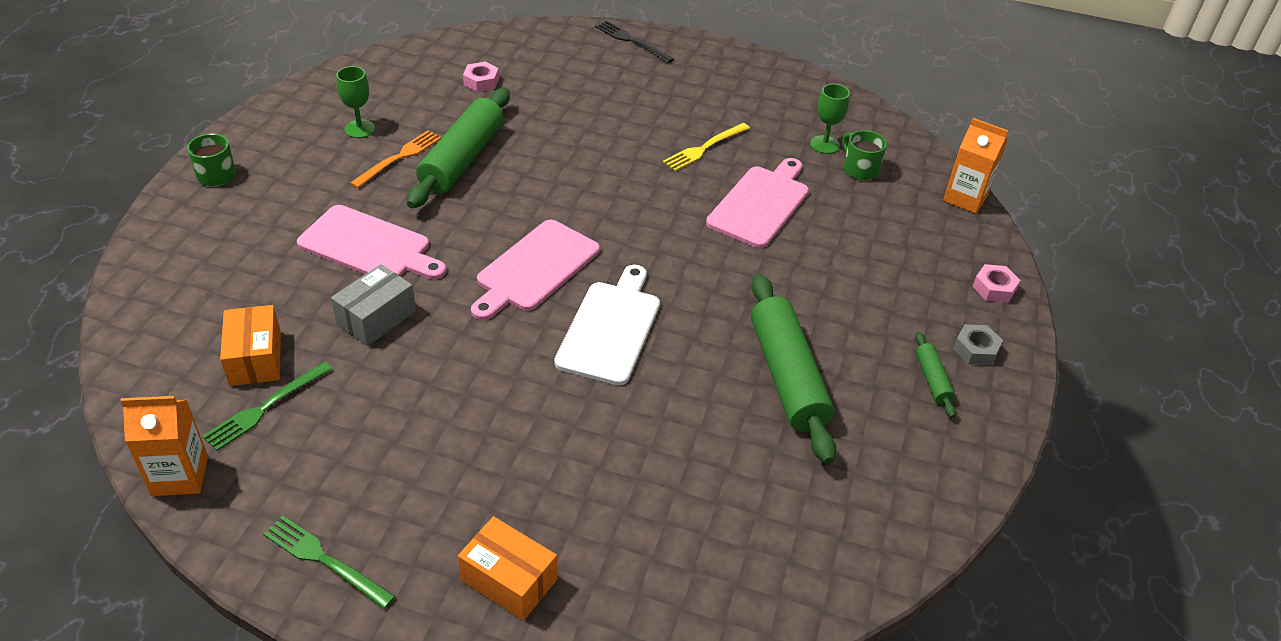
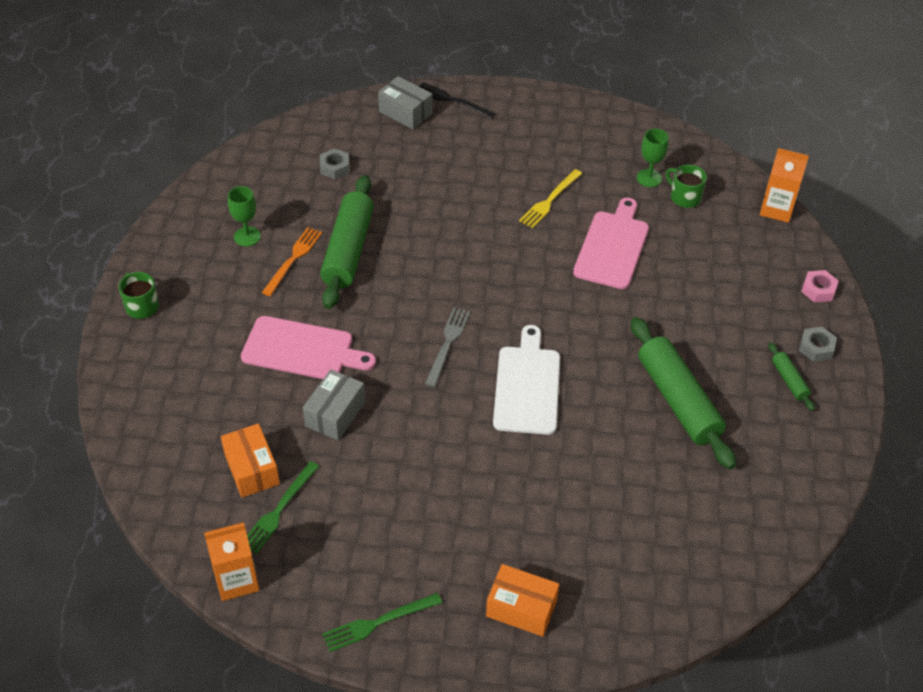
camera: 10 degrees left, 5 degrees up
(325, 560) = (378, 622): green fork -> green fork turned 45 degrees counterclockwise
(481, 81) = (334, 167): pink nut -> grey nut
(535, 268) = (448, 344): pink cutting board -> grey fork
(577, 44) = (405, 112): none -> grey box

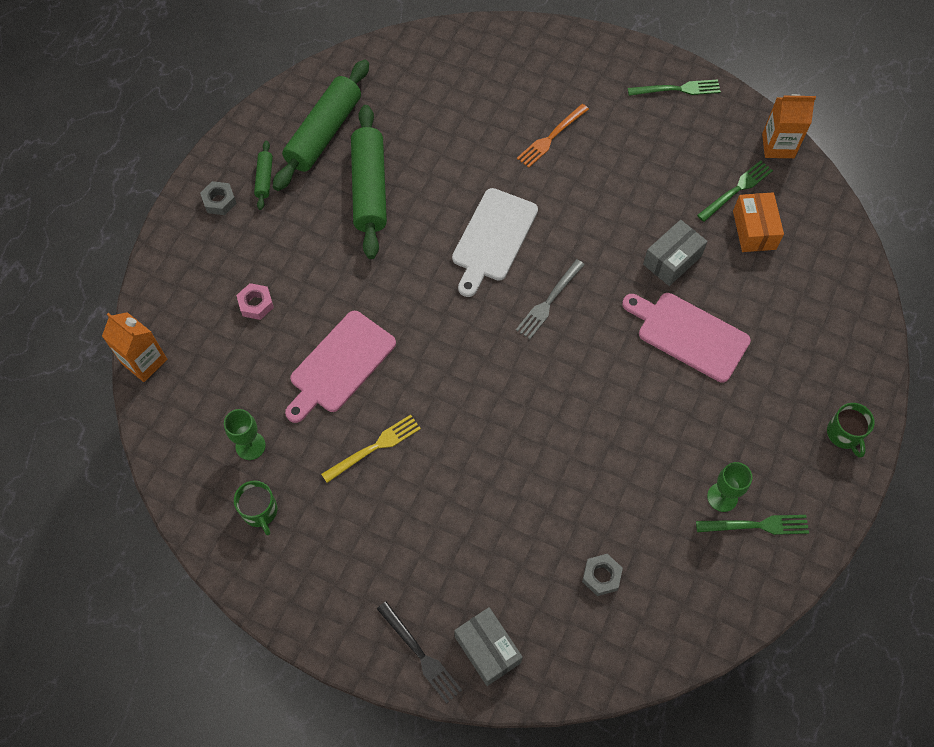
camera: 160 degrees left, 15 degrees up
(215, 225) = (756, 525): none -> green fork
(293, 259) = (677, 449): orange fork -> orange fork (551, 137)
(348, 250) = (616, 444): green rolling pin -> green rolling pin (324, 133)
(521, 608) = (570, 71): orange box -> none
(684, 197) = (228, 407): green mug -> green mug (260, 511)
(818, 290) = (174, 257): pink nut -> pink nut (256, 304)

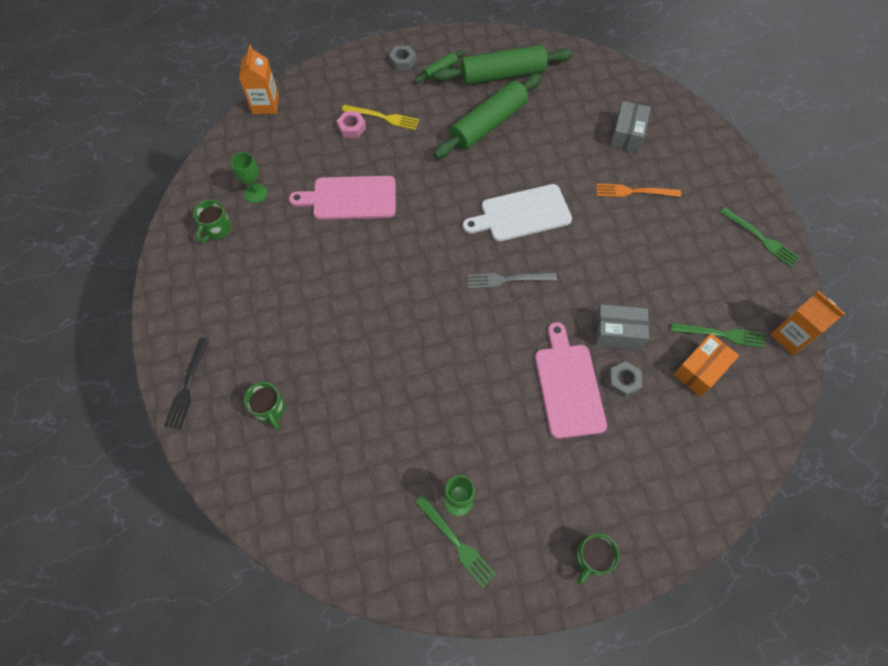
camera: 50 degrees right, 0 degrees up
(374, 447) = (310, 257): yellow fork -> yellow fork (383, 117)
(487, 649) = (220, 424): grey box -> grey box (627, 135)
(509, 594) = (270, 409): none -> green mug
(601, 576) = (328, 460): grey nut -> grey nut (623, 381)

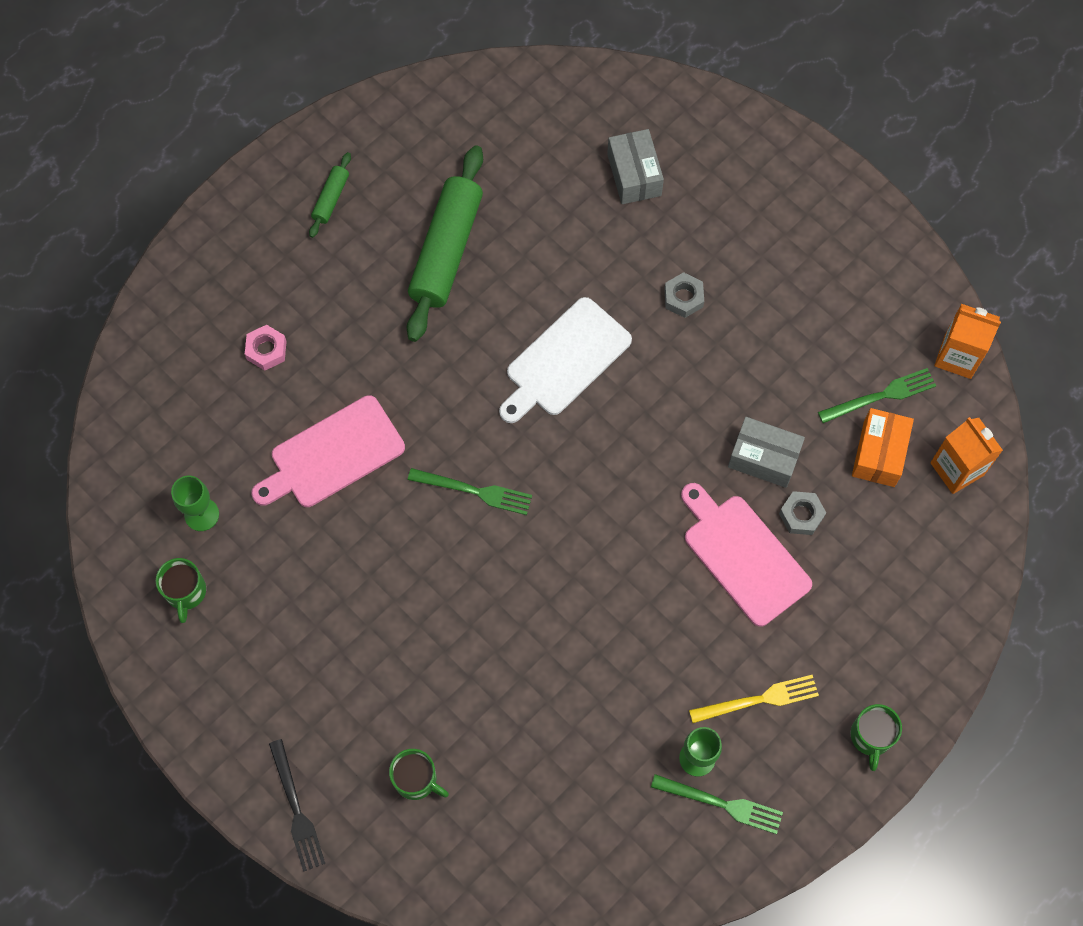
camera: 30 degrees left, 5 degrees up
(265, 104) = (122, 377): orange carton -> orange carton (957, 469)
(383, 117) = (299, 312): yellow fork -> yellow fork (758, 700)
(403, 61) = (270, 210): grey nut -> grey nut (683, 298)
(502, 74) = (420, 162): green rolling pin -> none
(507, 279) = (598, 459): grey fork -> none
(617, 332) = (763, 458): grey box -> grey box turned 45 degrees clockwise
(634, 191) = (685, 255): orange fork -> none
(760, 238) = (866, 242): green fork -> green fork (474, 491)

